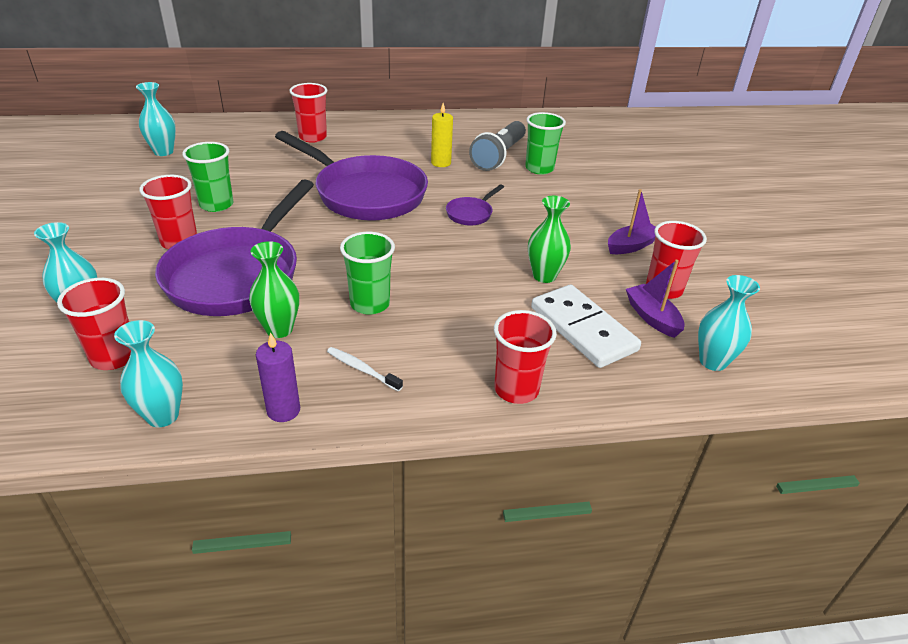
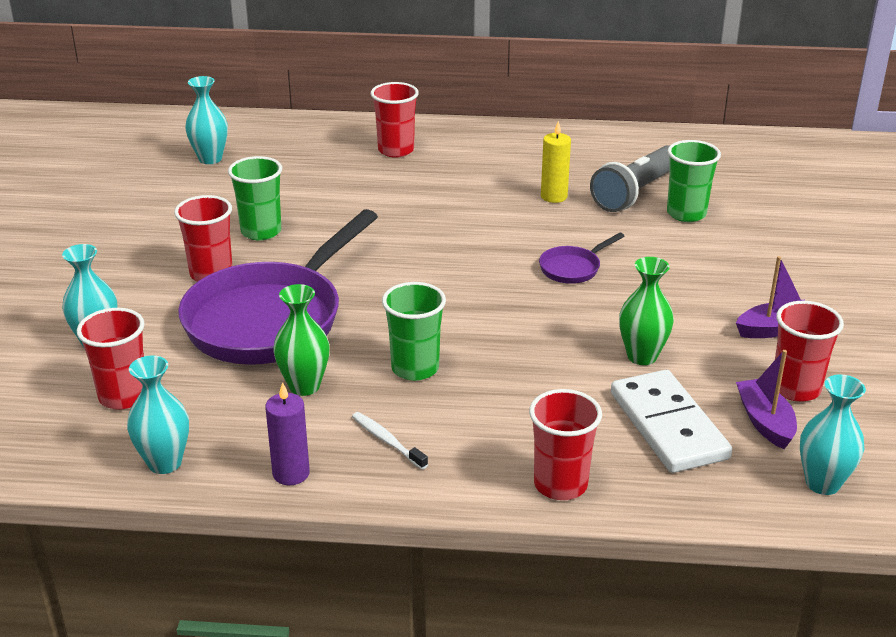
camera: 15 degrees right, 5 degrees down
(365, 194) = (443, 231): purple pan -> none

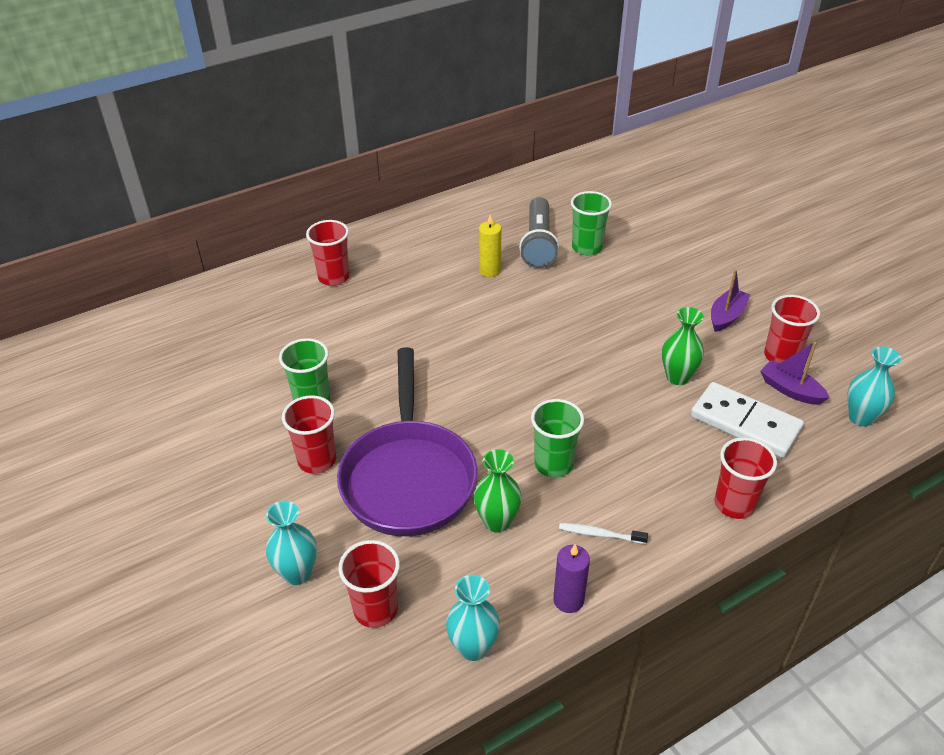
camera: 35 degrees left, 10 degrees up
(210, 159) = (190, 350): turquoise vase -> none
(573, 268) = (565, 326): purple pan -> none

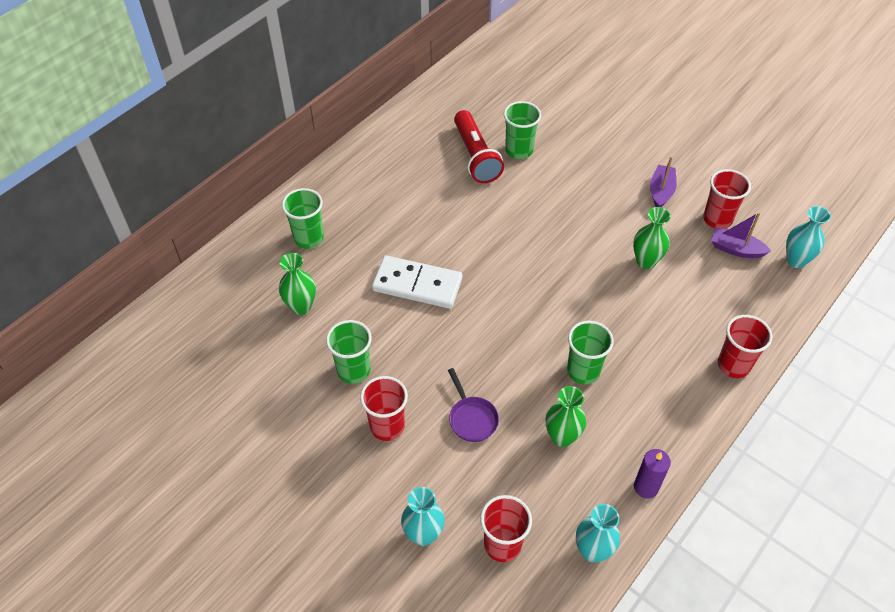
camera: 20 degrees left, 10 degrees up
(293, 333) = (301, 306): none -> green vase
(334, 277) = (308, 238): red cup -> green cup
(408, 477) = (472, 418): purple pan -> purple pan, size x0.41
(489, 270) = (446, 195): yellow candle -> none
(538, 243) = (475, 156): grey flashlight -> red flashlight
(600, 534) = (645, 423): white toothbrush -> none
(745, 423) = (714, 290): white domino -> white domino (417, 285)

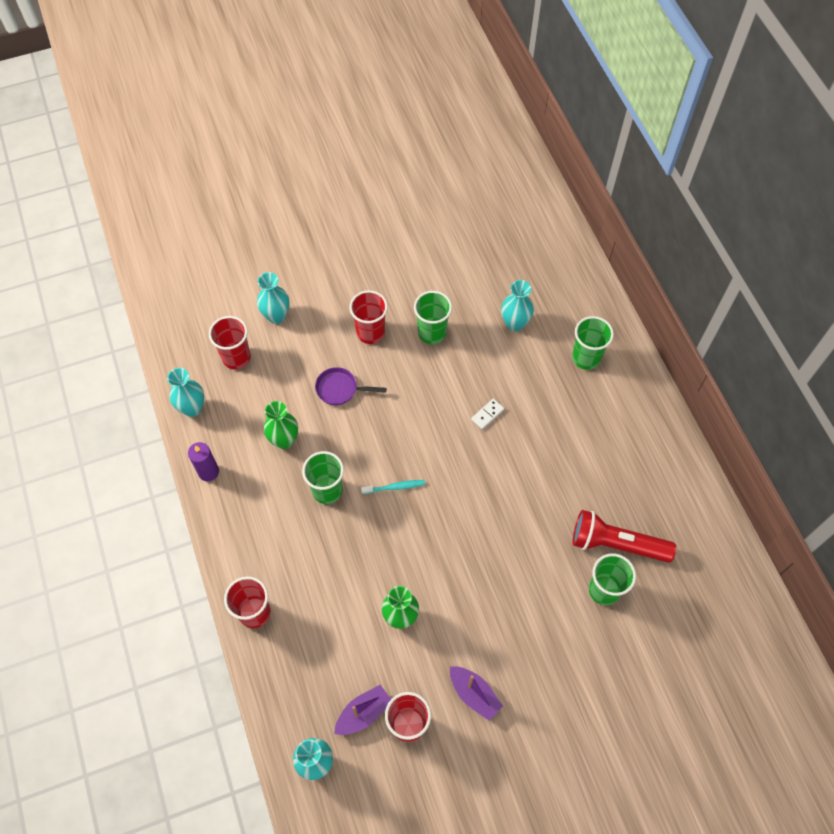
camera: 120 degrees right, 10 degrees up
(301, 306) = (514, 323): green vase -> turquoise vase
(417, 285) = (487, 414): white domino -> white domino, size x0.41
(539, 320) = (395, 487): none -> turquoise toothbrush

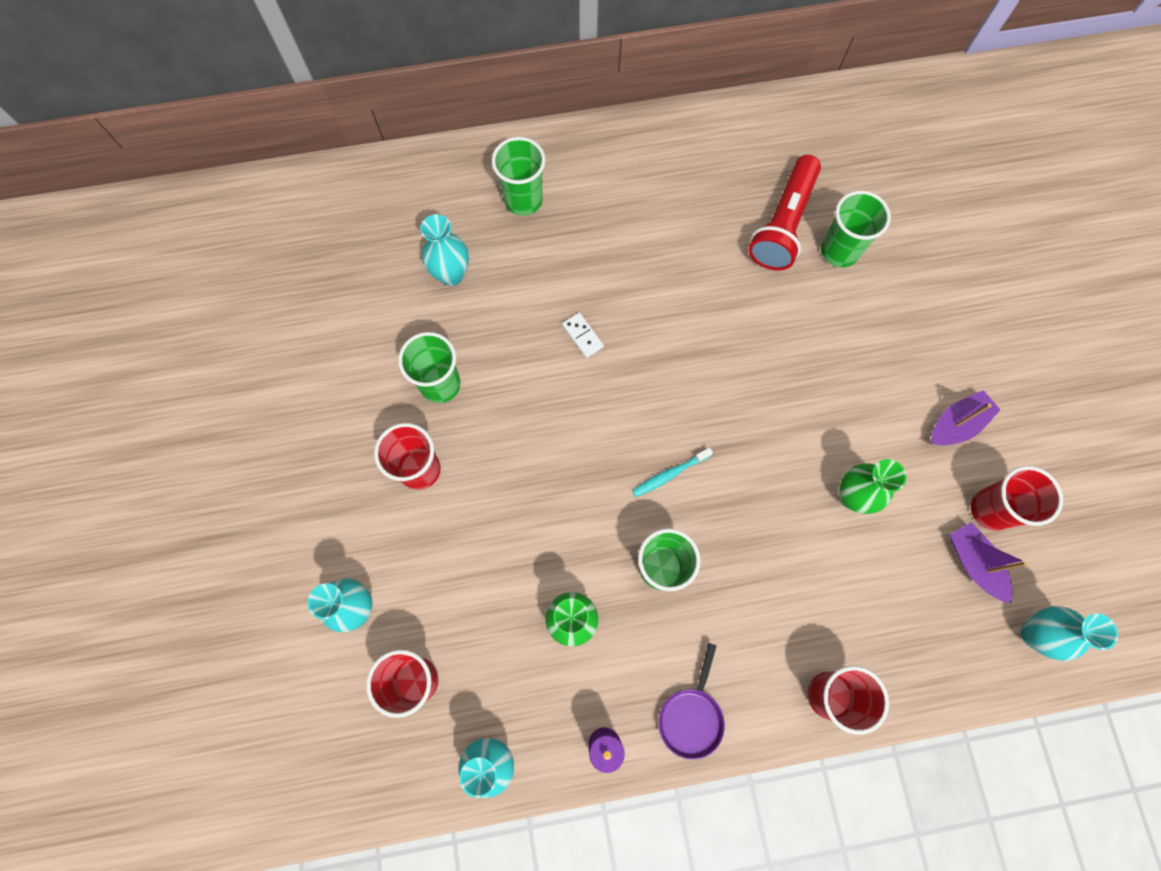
camera: 80 degrees left, 10 degrees up
(340, 389) = (504, 527): purple pan -> purple pan (691, 716)
(395, 487) = (670, 474): turquoise toothbrush -> turquoise toothbrush turned 120 degrees counterclockwise

